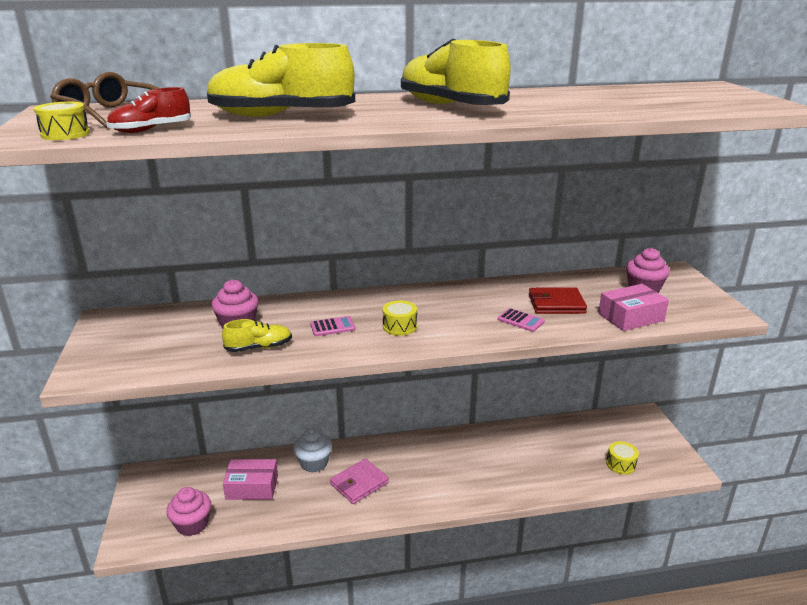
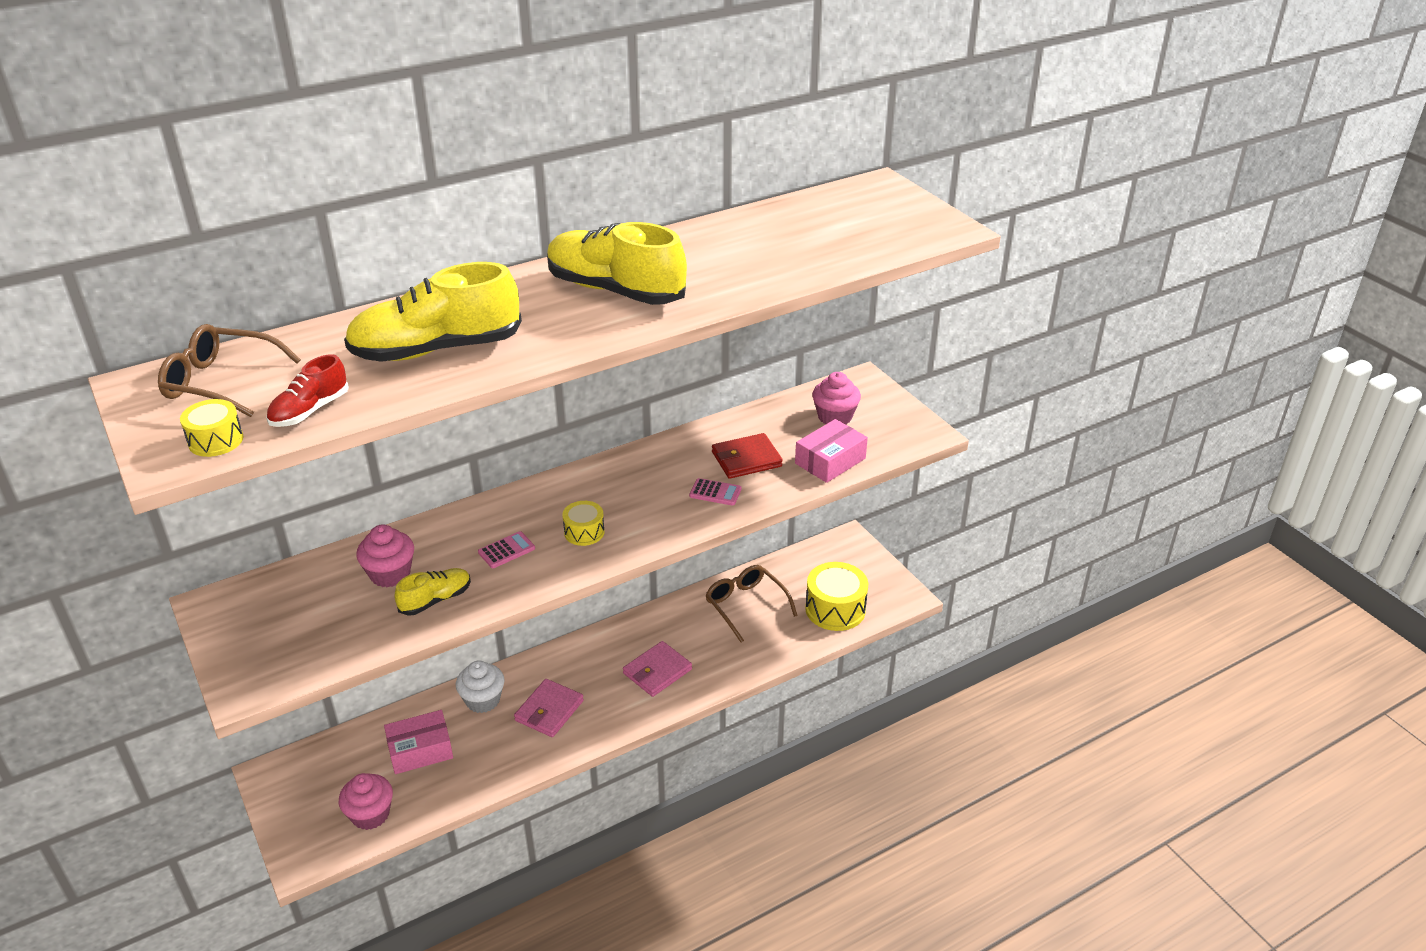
camera: 20 degrees left, 10 degrees up
(455, 476) = (657, 671): none -> pink wallet
(544, 444) = (746, 606): none -> brown glasses
(620, 464) = (835, 609): yellow drum -> yellow drum, size x1.81

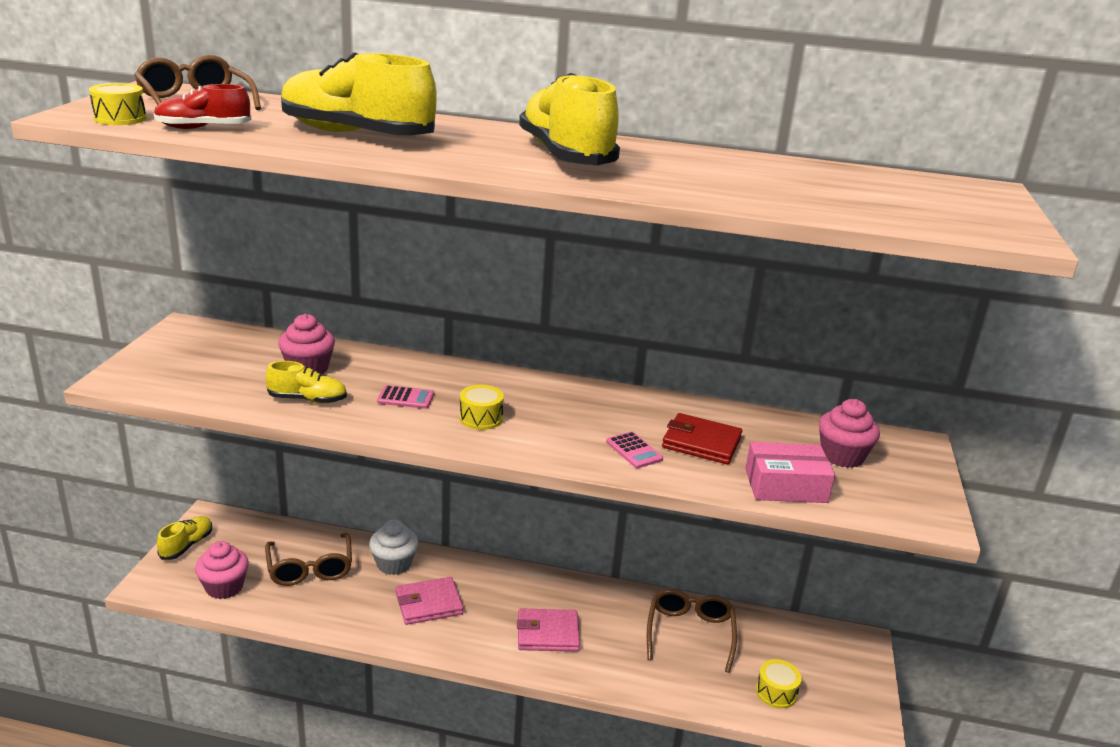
camera: 40 degrees right, 10 degrees down
(285, 808) = (187, 545): none -> yellow shoe
(420, 750) = (310, 568): pink box -> brown glasses
(835, 609) = (776, 692): yellow drum -> yellow drum, size x0.55

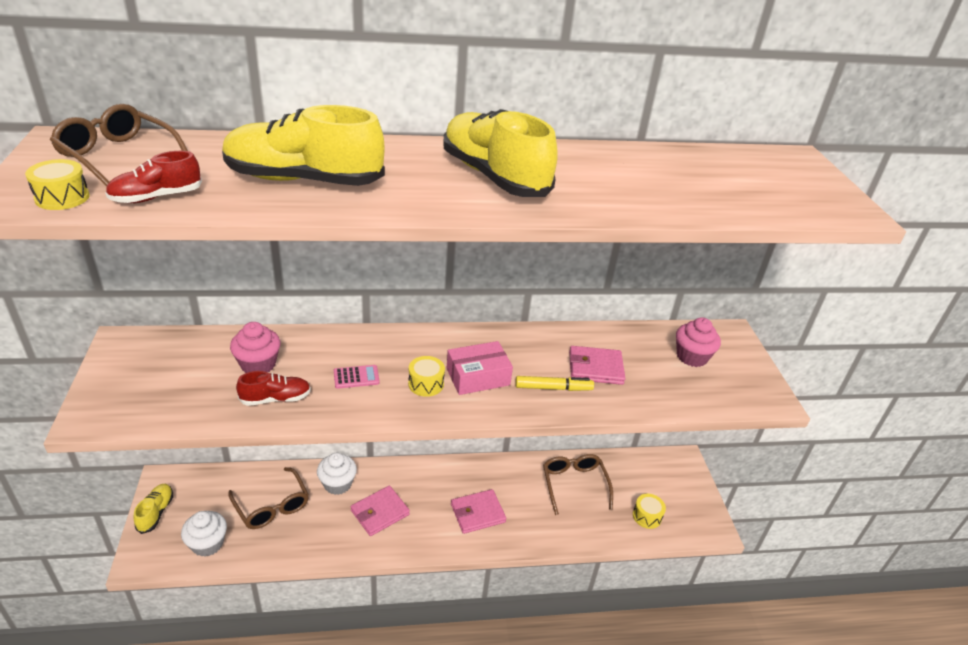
camera: 20 degrees left, 10 degrees up
(224, 587) = (207, 543): pink cupcake -> white cupcake
(307, 399) = (276, 399): yellow shoe -> red shoe
(634, 451) = (553, 388): pink calculator -> yellow marker
(701, 443) = (595, 368): red wallet -> pink wallet
(785, 486) = (669, 394): pink box -> pink box (478, 377)

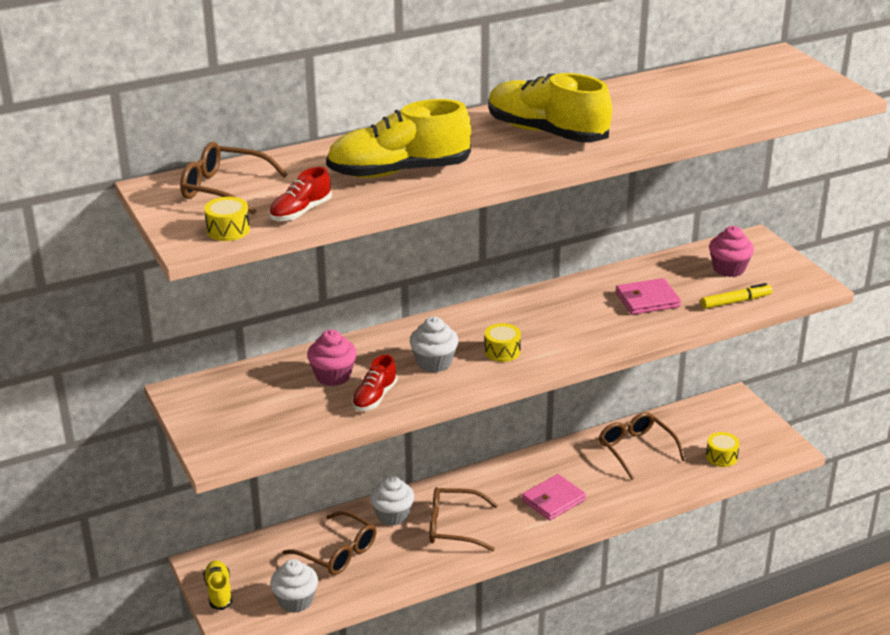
camera: 15 degrees left, 5 degrees down
(276, 399) = (374, 397): red shoe -> red shoe turned 150 degrees clockwise
(356, 377) = (434, 362): pink calculator -> white cupcake
(380, 512) = (454, 527): pink wallet -> brown glasses
(478, 377) = (545, 334): pink box -> none
(553, 388) = (619, 325): yellow marker -> yellow marker (736, 301)

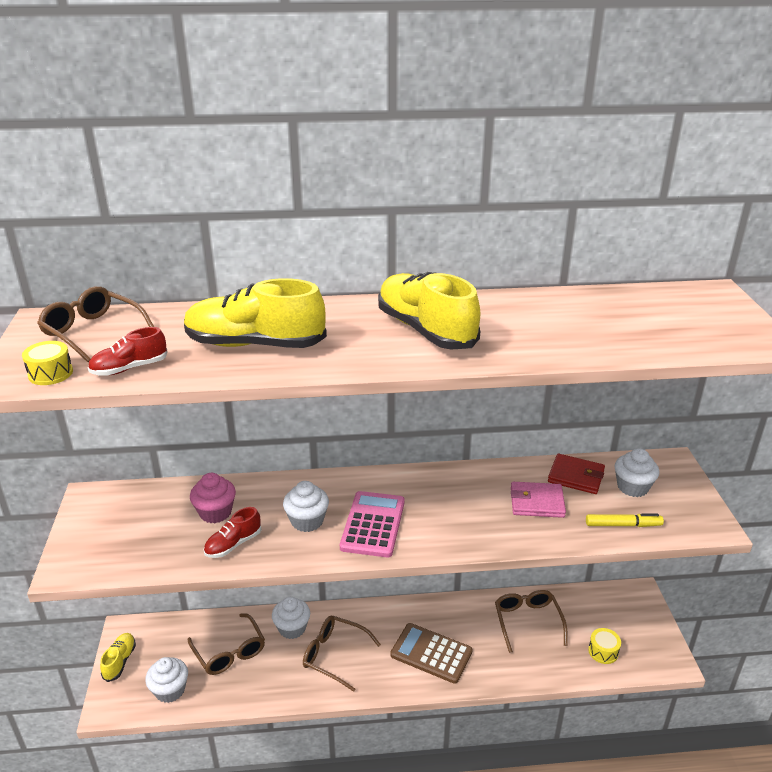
camera: 20 degrees right, 0 degrees up
(502, 351) = (373, 524): yellow drum -> pink calculator
(553, 500) = (431, 653): pink wallet -> brown calculator
(671, 270) = (576, 476): none -> red wallet
(728, 269) = (632, 487): pink cupcake -> white cupcake

